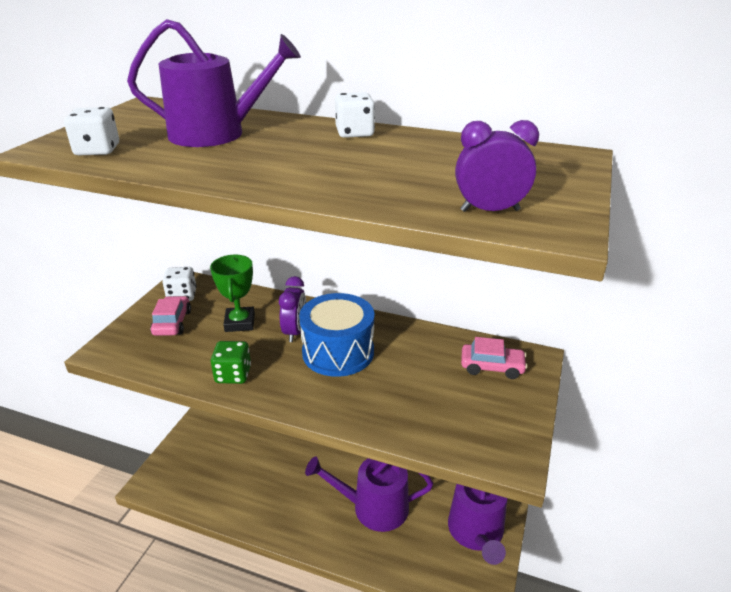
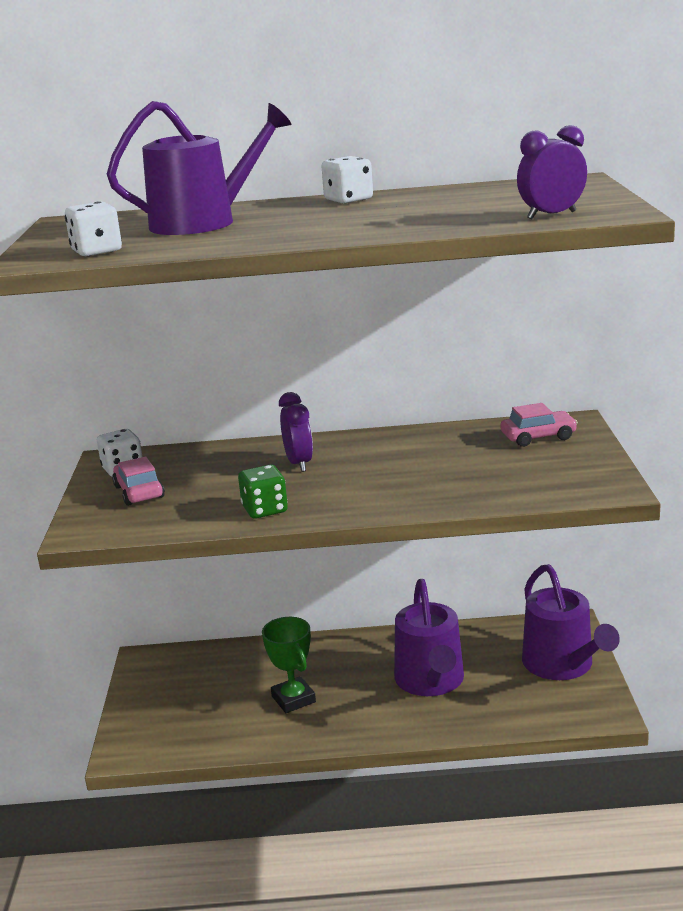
camera: 20 degrees left, 10 degrees down
(240, 323) = (224, 472): green trophy -> green trophy (293, 699)
(338, 352) = (365, 466): blue drum -> none
(373, 507) = (431, 681): purple watering can -> purple watering can turned 75 degrees counterclockwise

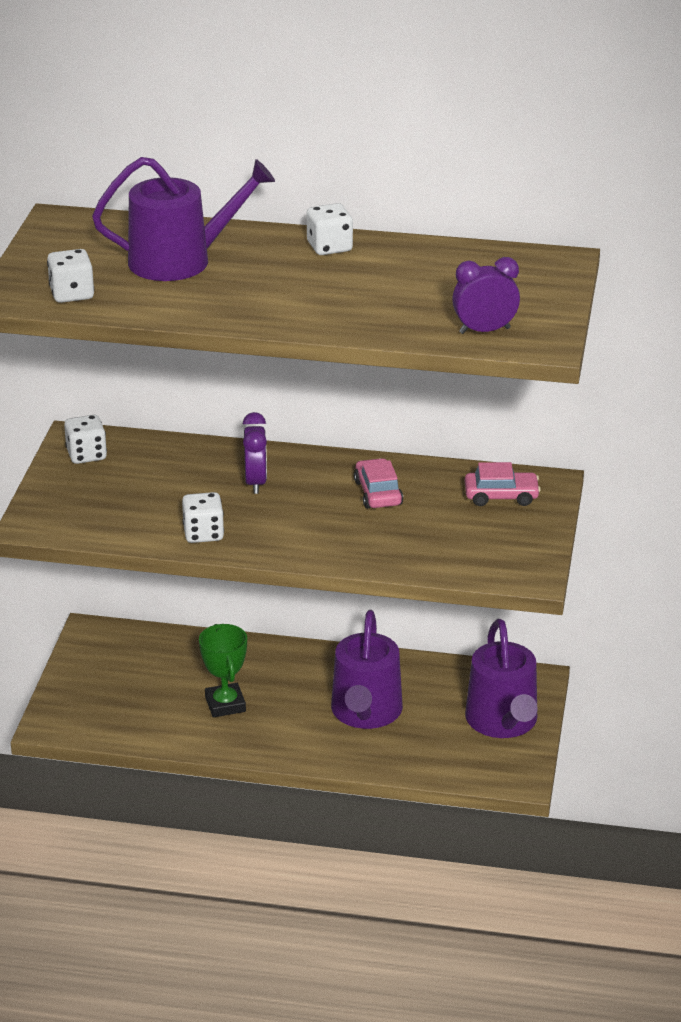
camera: 10 degrees right, 10 degrees up
(139, 492) = (95, 487): pink car -> pink car (378, 493)
(265, 509) = (203, 533): green dice -> white dice

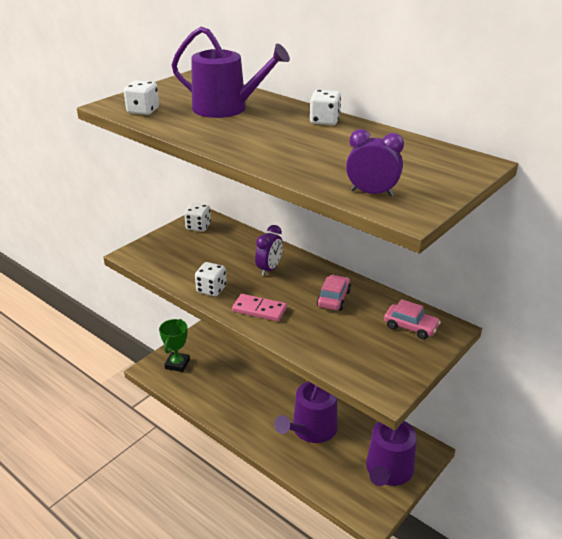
camera: 30 degrees right, 0 degrees up
(225, 704) = (241, 393): green trophy -> green trophy (177, 364)
(295, 537) = (259, 309): none -> pink domino

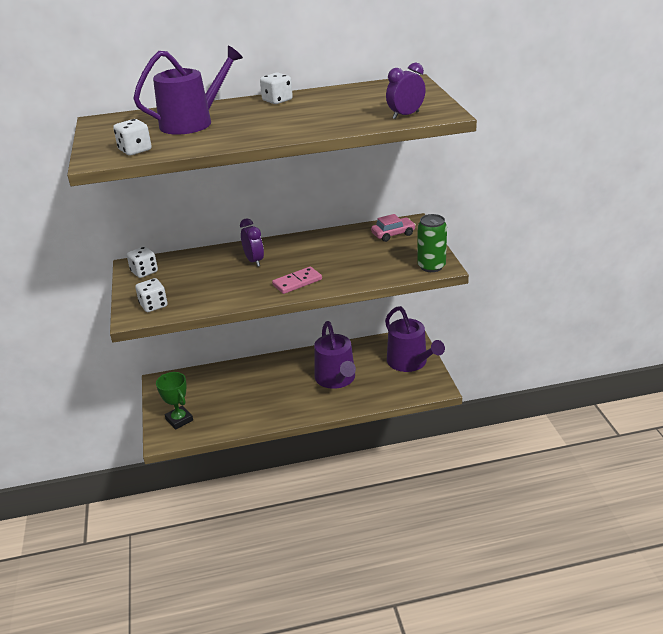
camera: 50 degrees left, 0 degrees up
(211, 289) = (242, 294): white dice -> white dice (153, 305)
(333, 298) = (326, 249): pink car -> none
(379, 384) = (431, 266): none -> green can

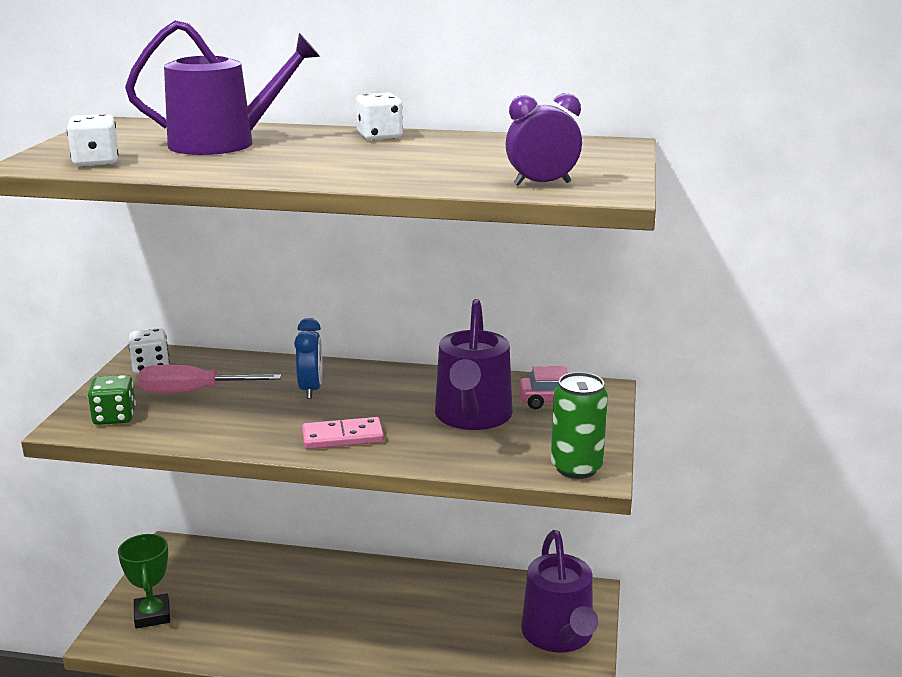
camera: 20 degrees right, 10 degrees down
(153, 305) = (114, 417): white dice -> green dice
(185, 280) = (192, 392): none -> pink screwdriver
(254, 261) = (311, 389): purple clock -> blue clock
(336, 379) = (423, 626): purple watering can -> purple watering can (472, 416)

